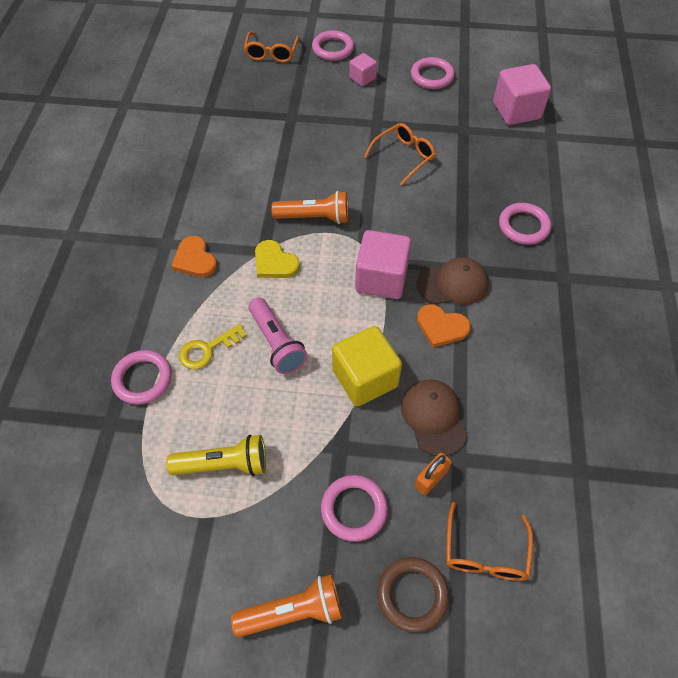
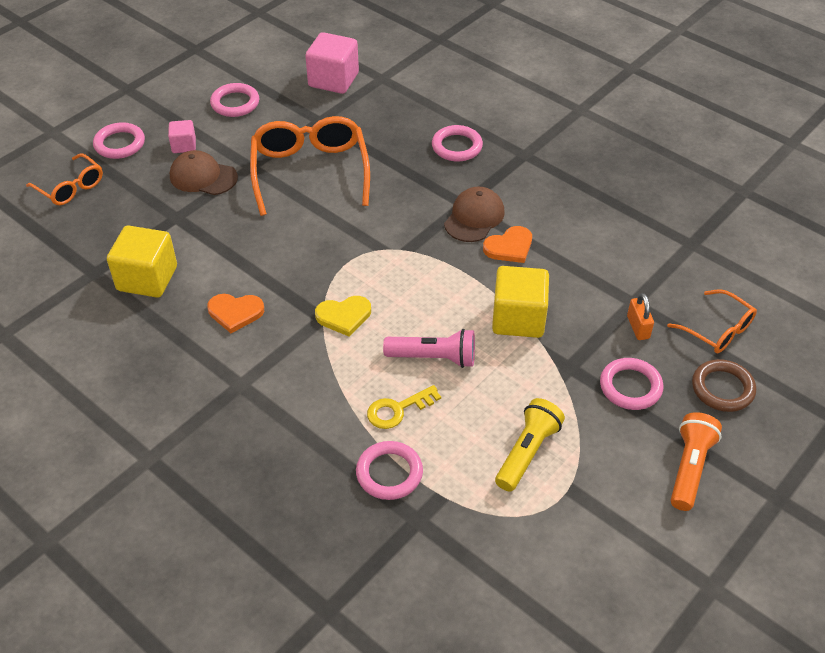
camera: 55 degrees left, 10 degrees down
(195, 259) = (283, 372): orange heart -> orange heart (235, 313)
(207, 349) = (398, 409): yellow key -> yellow key turned 60 degrees clockwise
(223, 138) = (147, 278): none -> yellow cube
(314, 217) = (319, 264): orange flashlight -> none
(381, 279) = (429, 256): pink cube -> none
(404, 156) = (310, 171): orange glasses -> orange glasses, size x1.80
(433, 417) = (587, 297): brown cap -> brown cap (203, 177)

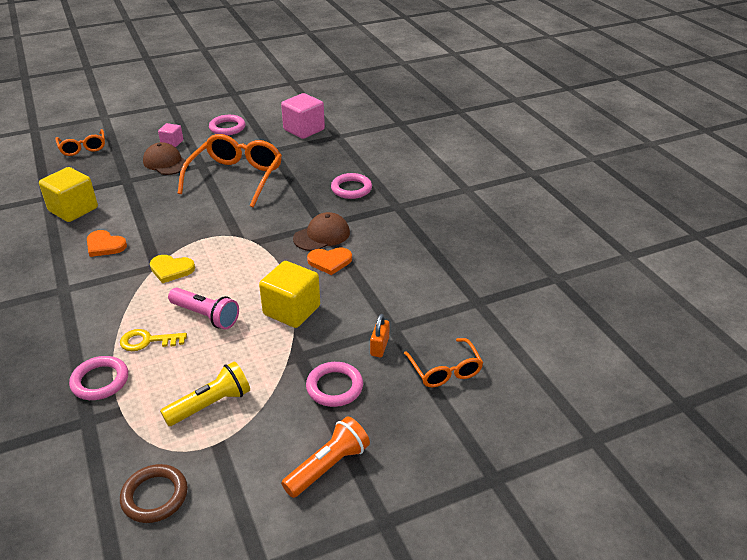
camera: 25 degrees right, 10 degrees down
(119, 144) = (135, 132): pink ring -> none
(722, 388) = (411, 416): brown ring -> brown ring (155, 496)

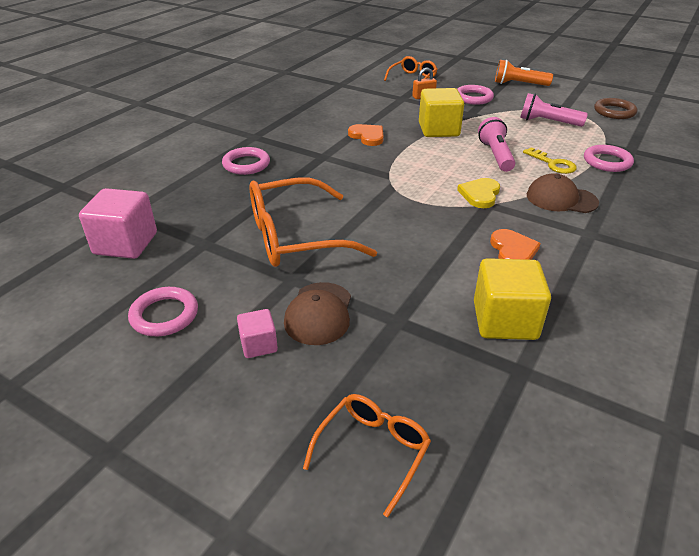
camera: 125 degrees left, 0 degrees up
(171, 269) = (480, 194): yellow heart -> yellow heart turned 135 degrees counterclockwise
(211, 404) = (548, 122): yellow flashlight -> pink flashlight
(322, 235) = (338, 151): brown cap -> brown cap (561, 199)

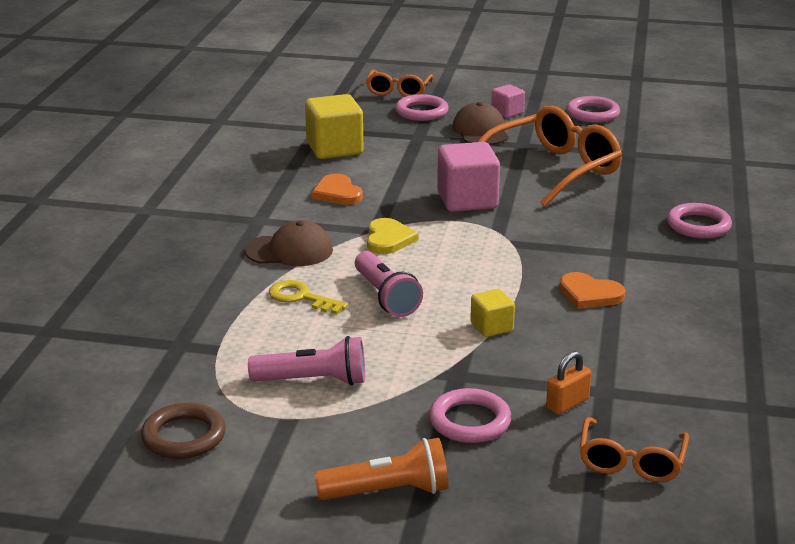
camera: 160 degrees right, 10 degrees down
(125, 244) = (695, 142): pink cube -> pink cube (467, 200)
(438, 130) = (491, 327): yellow cube -> yellow cube, size x0.54
(607, 162) = (221, 315): pink ring -> pink ring (421, 112)

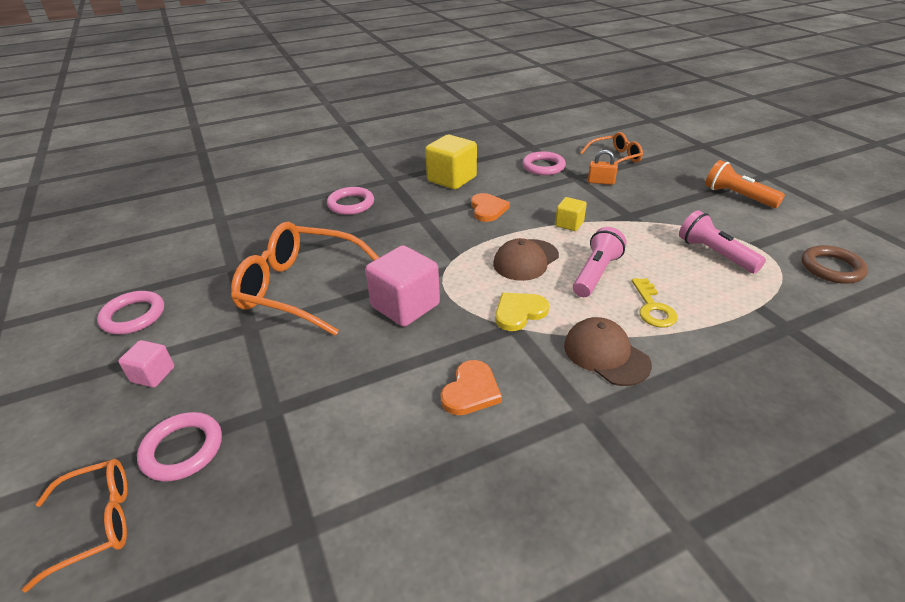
camera: 125 degrees left, 10 degrees up
(334, 148) = (360, 464): yellow cube -> yellow cube (451, 179)
(470, 421) = (657, 198): pink ring -> pink ring (543, 166)
(480, 131) = (226, 369): brown cap -> brown cap (526, 260)

